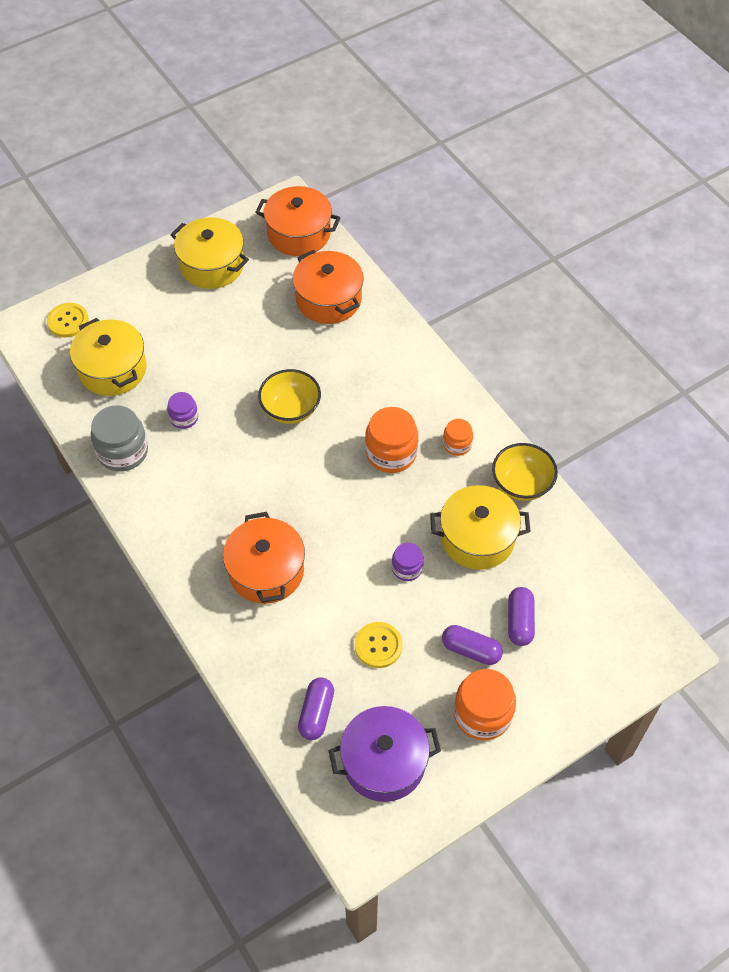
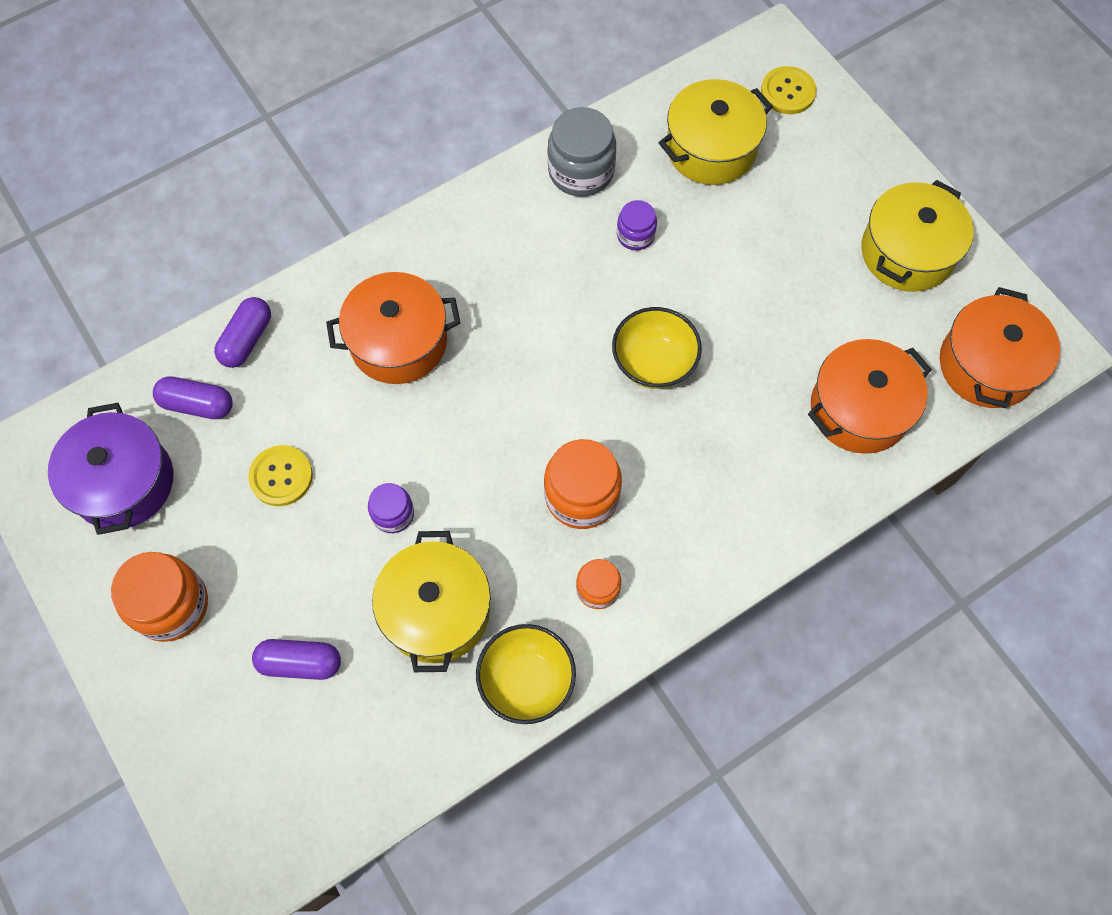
camera: 90 degrees right, 10 degrees up
(471, 650) = (263, 594): purple capsule -> purple capsule (247, 339)

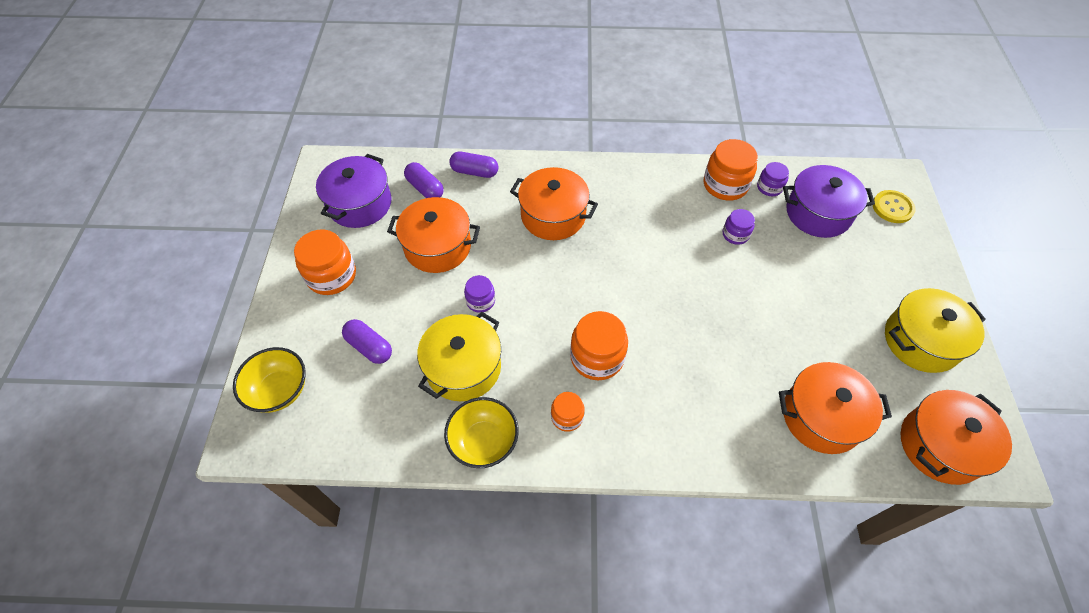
camera: 35 degrees right, 10 degrees down
(247, 339) = (474, 172): purple capsule -> purple capsule turned 45 degrees clockwise
(281, 476) = (438, 246): yellow button -> orange pot
(581, 171) = (725, 185): grey jar -> orange jar
(635, 144) = (769, 187): none -> purple jar
(653, 363) = (696, 309): yellow bowl -> yellow bowl (280, 390)
(711, 148) = (818, 213): yellow pot -> purple pot

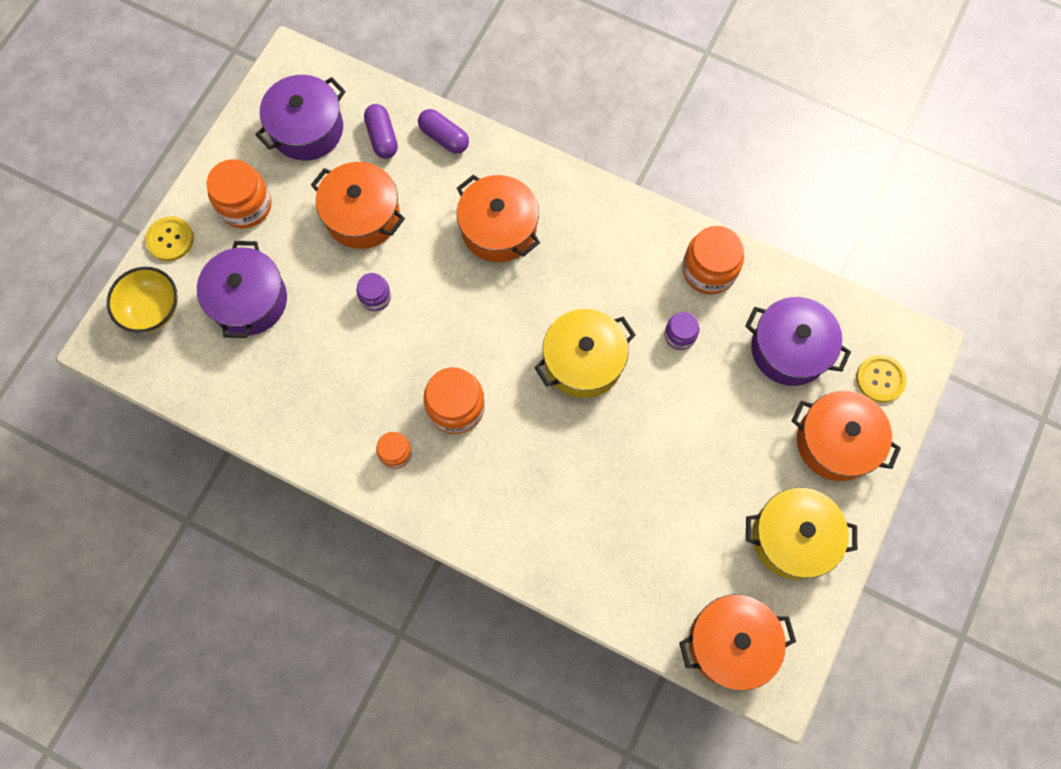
camera: 25 degrees right, 15 degrees up
(273, 327) = (170, 239): none -> yellow button
(369, 347) = (249, 300): purple capsule -> purple pot
(463, 368) = (325, 361): yellow pot -> yellow pot (583, 361)
(484, 442) = (309, 442): yellow bowl -> none
(769, 187) = (757, 294): purple jar -> none
(821, 417) = (634, 564): orange pot -> orange pot (835, 442)

